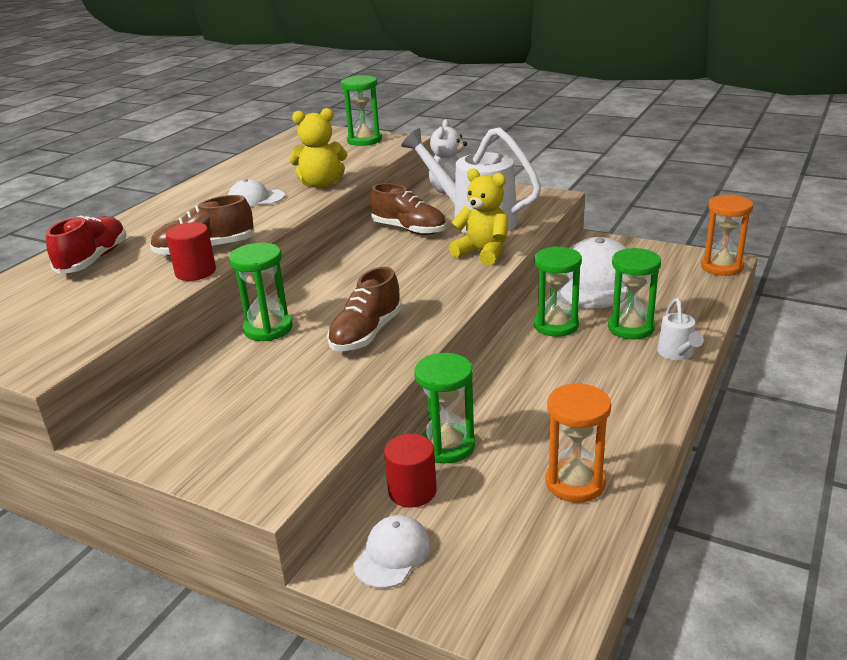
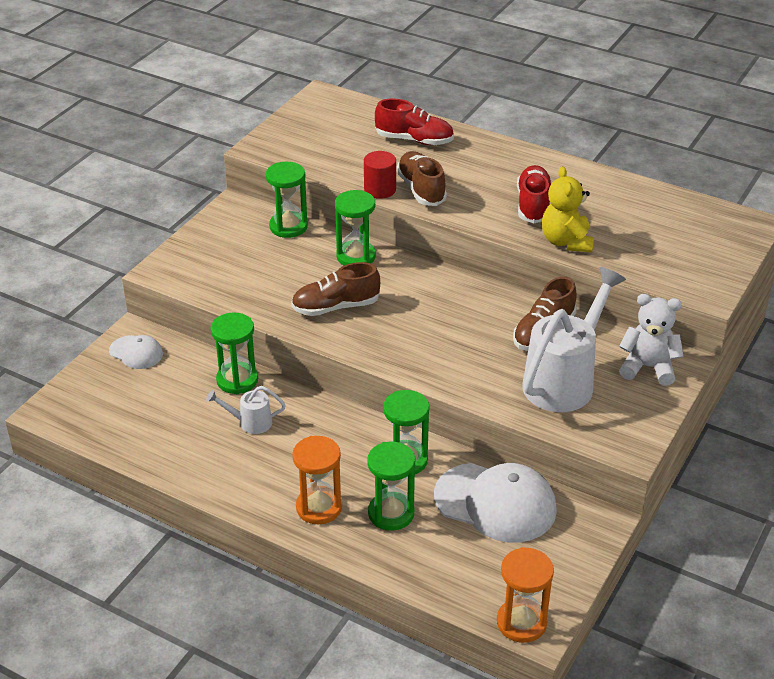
camera: 90 degrees right, 10 degrees up
(255, 199) = (533, 205): white cap -> red shoe
(364, 140) = (710, 266): green hourglass -> green hourglass (288, 227)
(366, 333) = (335, 307): brown shoe -> brown shoe turned 45 degrees counterclockwise
(412, 491) = (192, 362): red cylinder -> none
(483, 253) = (479, 381): yellow teddy bear -> none
(575, 483) = (176, 442): orange hourglass -> orange hourglass (319, 507)
(677, 354) = (337, 537): white watering can -> white watering can (250, 422)

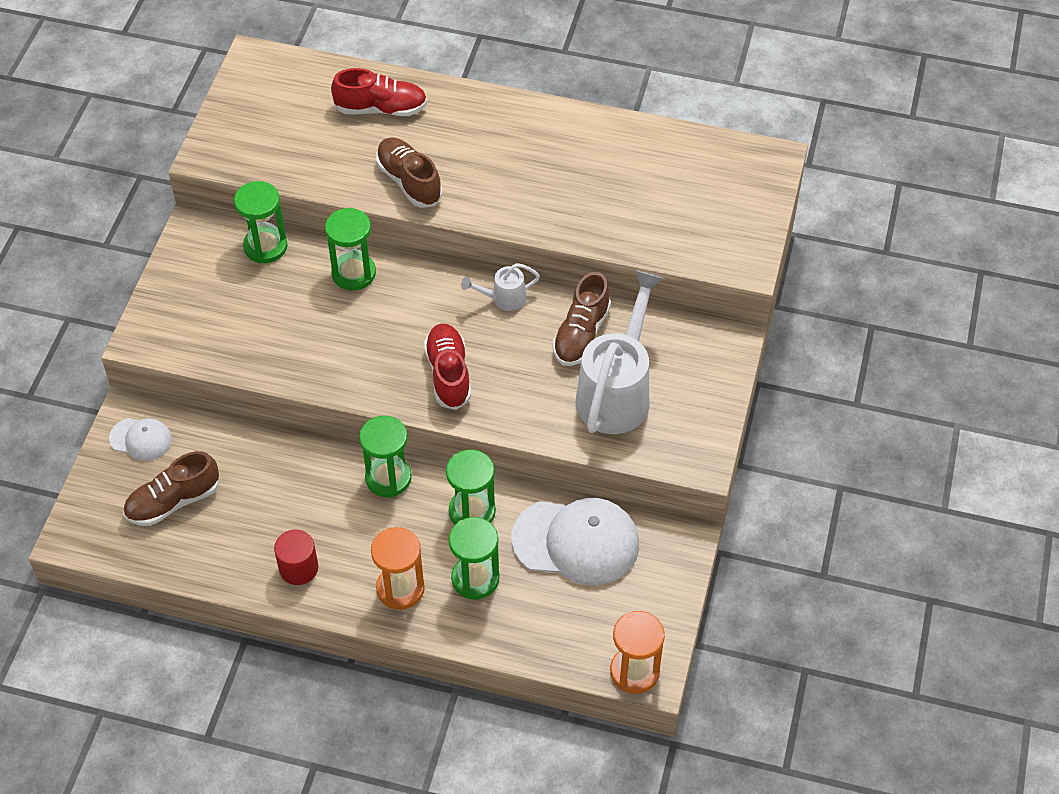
camera: 15 degrees left, 15 degrees up
(237, 380) = (264, 451): green hourglass -> green hourglass (388, 478)
(250, 422) = (296, 502): white watering can -> white watering can (503, 299)
(335, 307) = (352, 348): brown shoe -> brown shoe (173, 501)
(380, 190) = (363, 191): red cylinder -> red cylinder (298, 568)
(533, 205) = (537, 179): red shoe -> red shoe (448, 374)
(566, 242) = (585, 225): yellow teddy bear -> none
(648, 367) = (697, 357): white teddy bear -> none

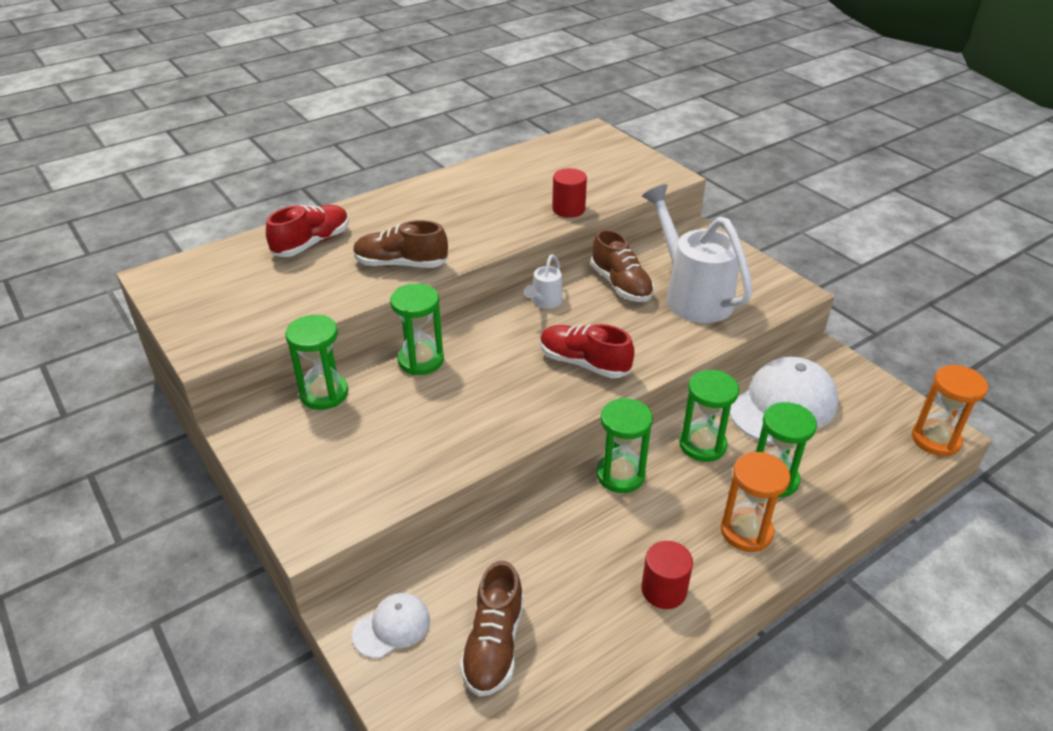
camera: 50 degrees left, 15 degrees down
(604, 230) = (568, 209): none -> red cylinder

